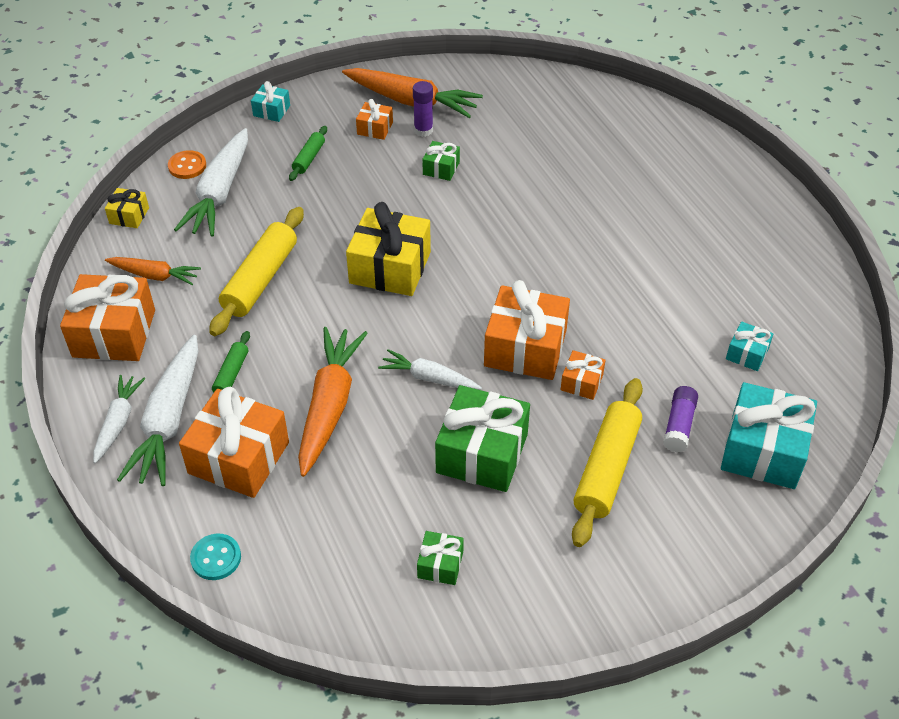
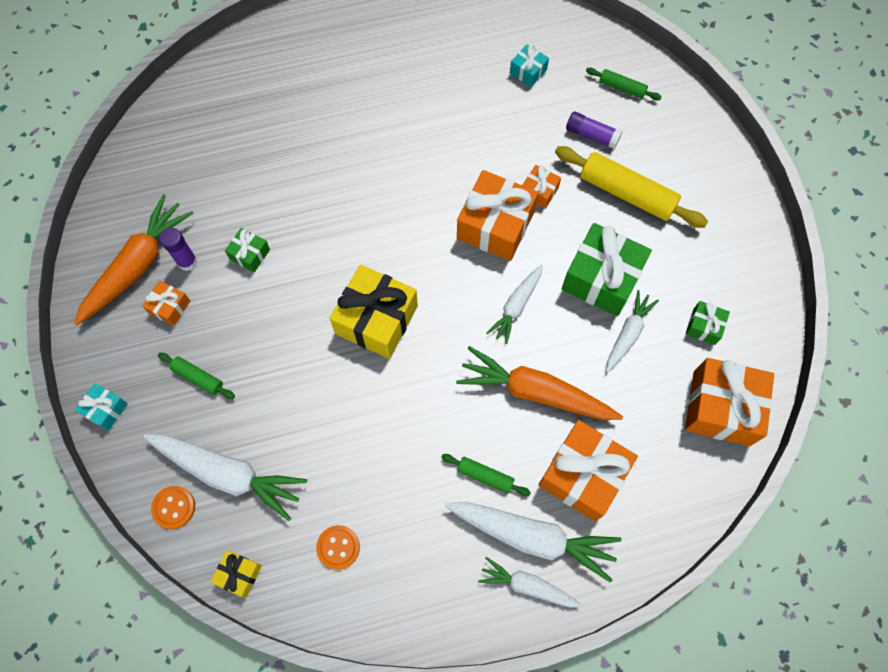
camera: 80 degrees left, 20 degrees up
(114, 333) = (412, 590): orange gift -> orange gift (721, 408)
(154, 275) = (338, 547): orange carrot -> orange button
(216, 558) = (685, 500): turquoise button -> none
(260, 279) = (367, 441): yellow rolling pin -> none
(415, 485) = (628, 334): none -> white carrot
(763, 450) = (622, 88): turquoise gift -> green rolling pin

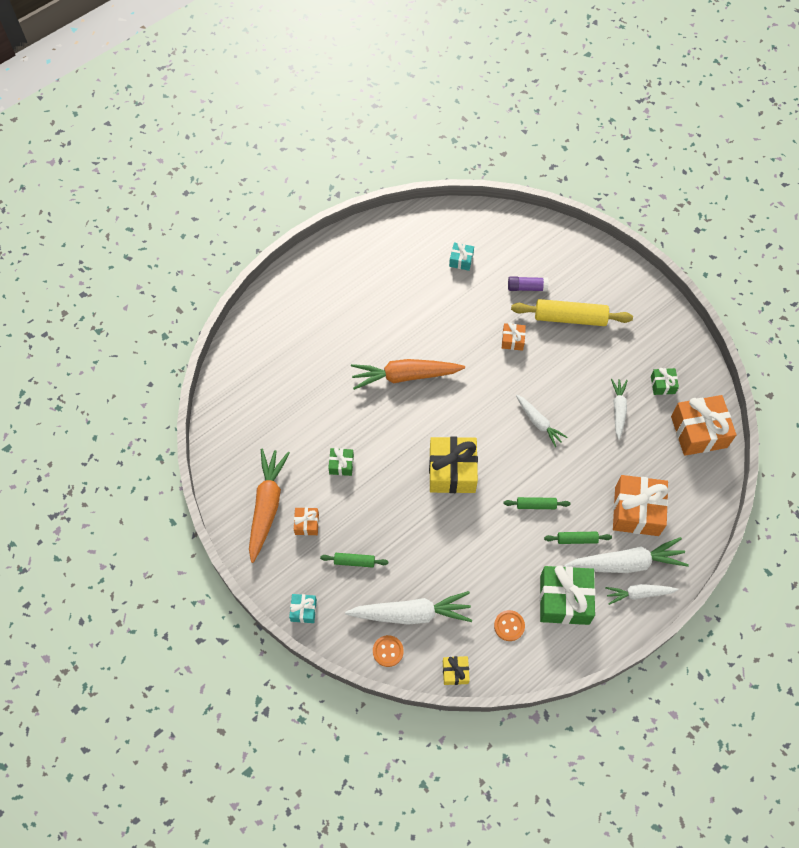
camera: 25 degrees left, 5 degrees down
(187, 261) = (300, 488): purple glue stick -> none
(495, 225) = (496, 375): orange gift -> none
(516, 306) = (538, 422): white carrot -> white carrot turned 45 degrees counterclockwise
(535, 392) = (580, 472): orange carrot -> orange carrot (405, 376)
(601, 278) = (583, 381): green gift -> green gift (564, 600)
(622, 88) = (529, 247): green rolling pin -> green rolling pin (536, 505)

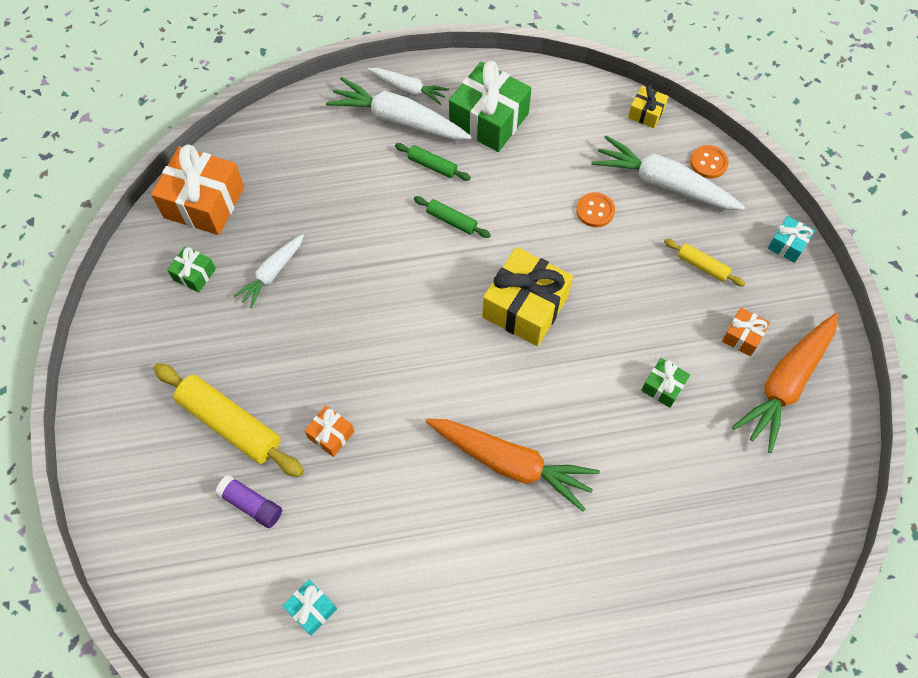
camera: 150 degrees left, 0 degrees up
(354, 561) = (702, 266): green rolling pin -> yellow rolling pin
(509, 626) = (563, 125): orange button -> orange button (595, 211)
(538, 422) = (379, 309): white carrot -> none
(636, 511) = (345, 160): orange gift -> none

